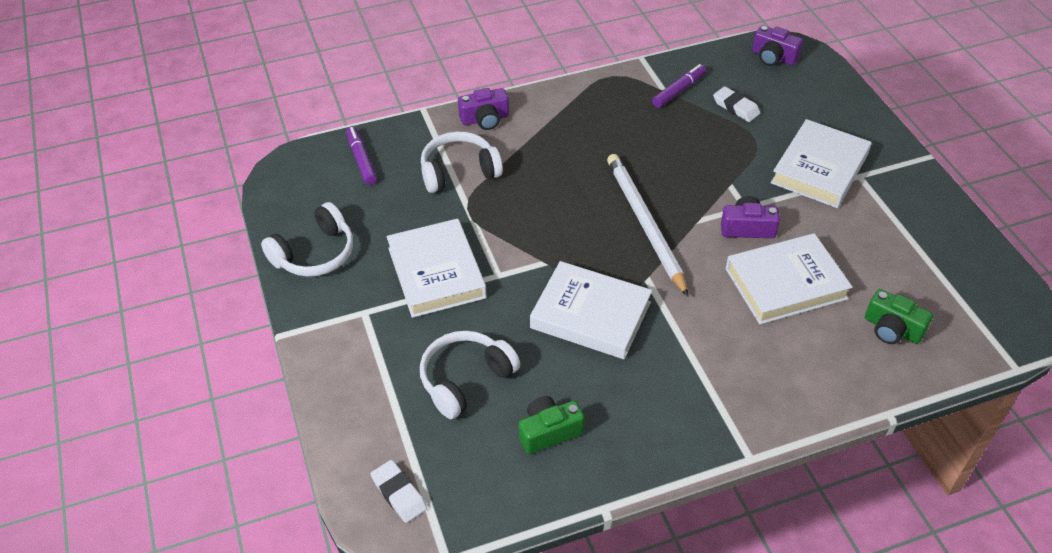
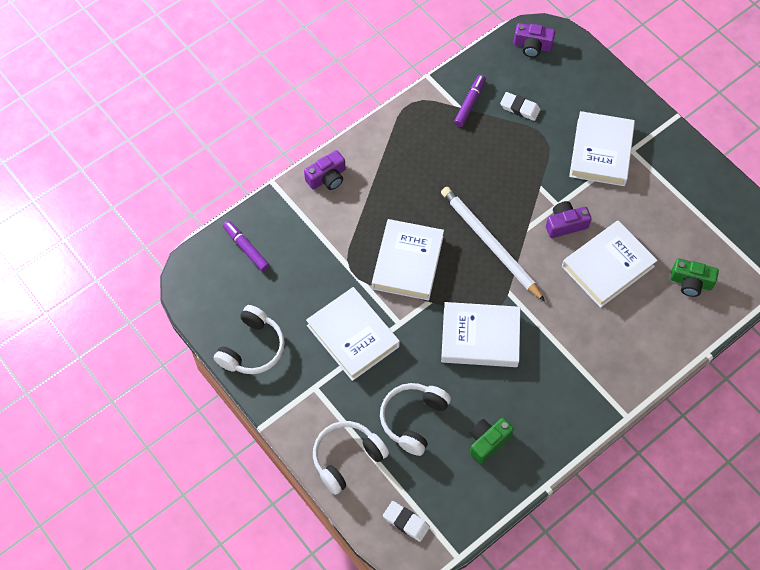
camera: 20 degrees left, 15 degrees up
(459, 171) = (329, 236): white headphones -> white headphones (347, 458)
(537, 218) = (407, 262): none -> white book

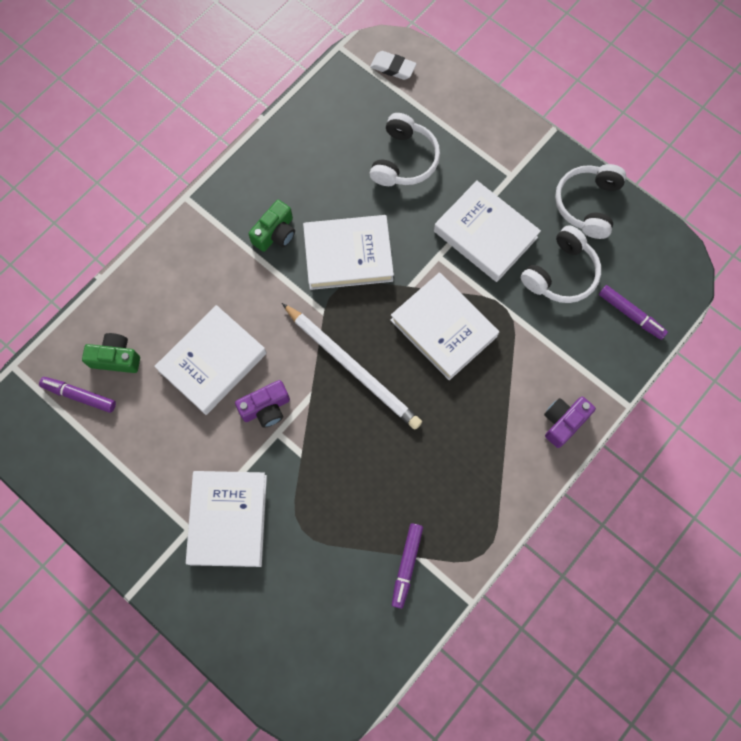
camera: 170 degrees right, 10 degrees up
(347, 458) = (462, 114): white headphones -> white headphones (561, 273)
(407, 262) = (443, 328): white book -> white book turned 45 degrees counterclockwise
(487, 441) = (325, 151): green camera -> green camera (275, 233)
(519, 108) = (339, 569): white eraser -> none
(532, 46) = (334, 681): purple camera -> none
(721, 257) = (79, 396): none -> purple marker

